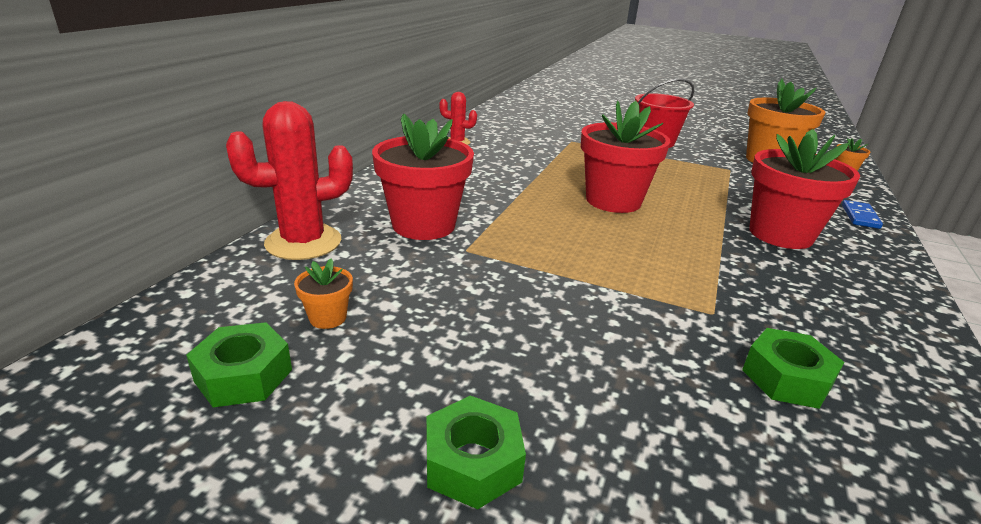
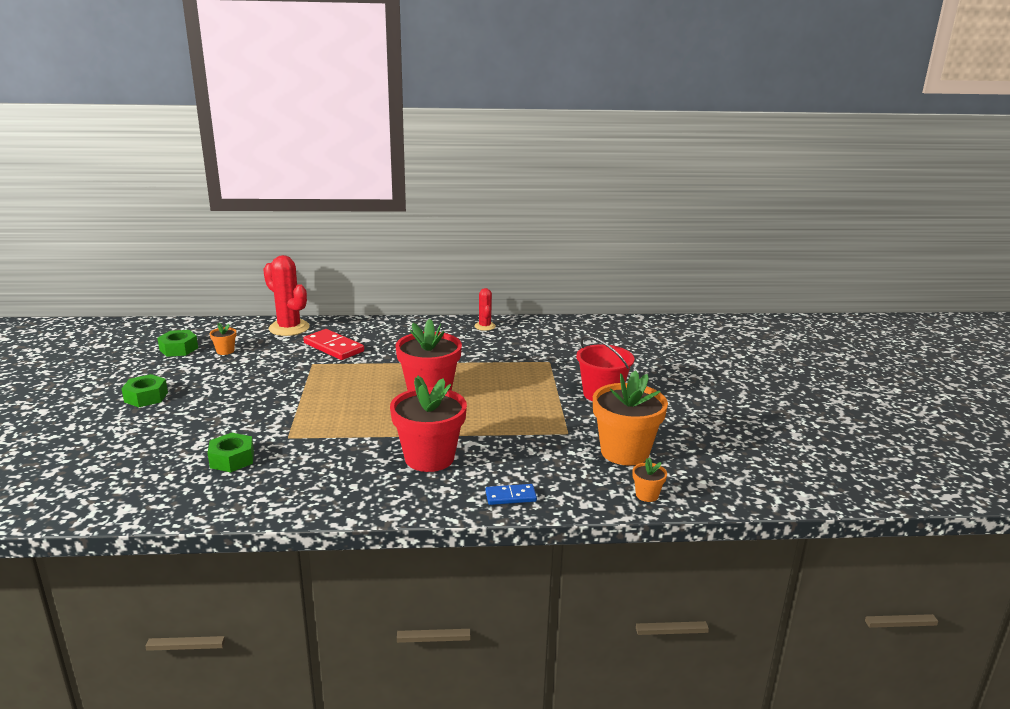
camera: 65 degrees right, 5 degrees down
(423, 225) = (333, 347): red flower pot -> red domino

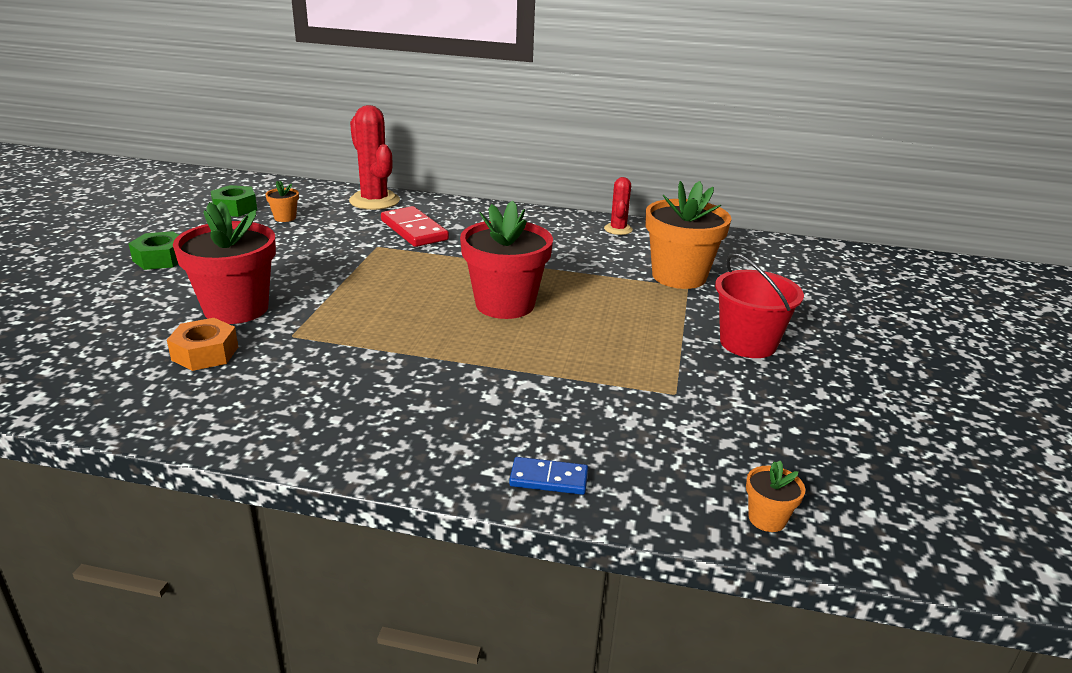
camera: 15 degrees right, 5 degrees up
(232, 459) = (205, 353): green nut -> orange nut
(429, 458) = (459, 396): red flower pot -> red flower pot (236, 309)
(624, 452) = (753, 438): orange flower pot -> orange flower pot (679, 276)

